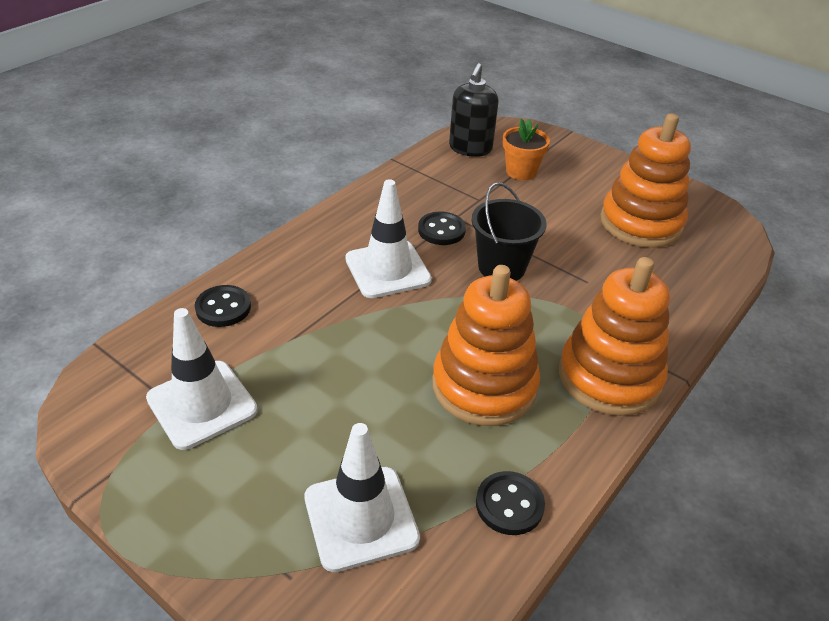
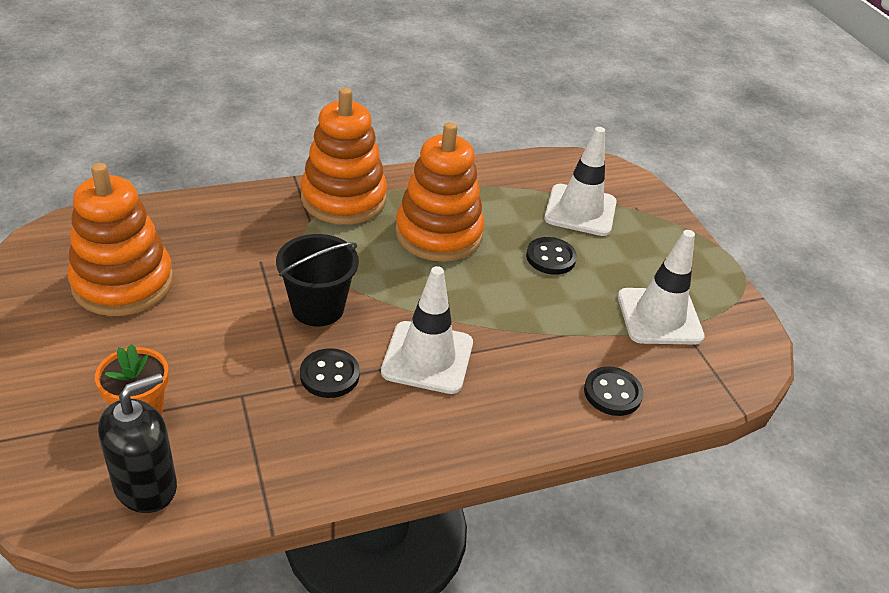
camera: 150 degrees left, 0 degrees up
(509, 504) = (487, 178): black button -> black button (550, 258)

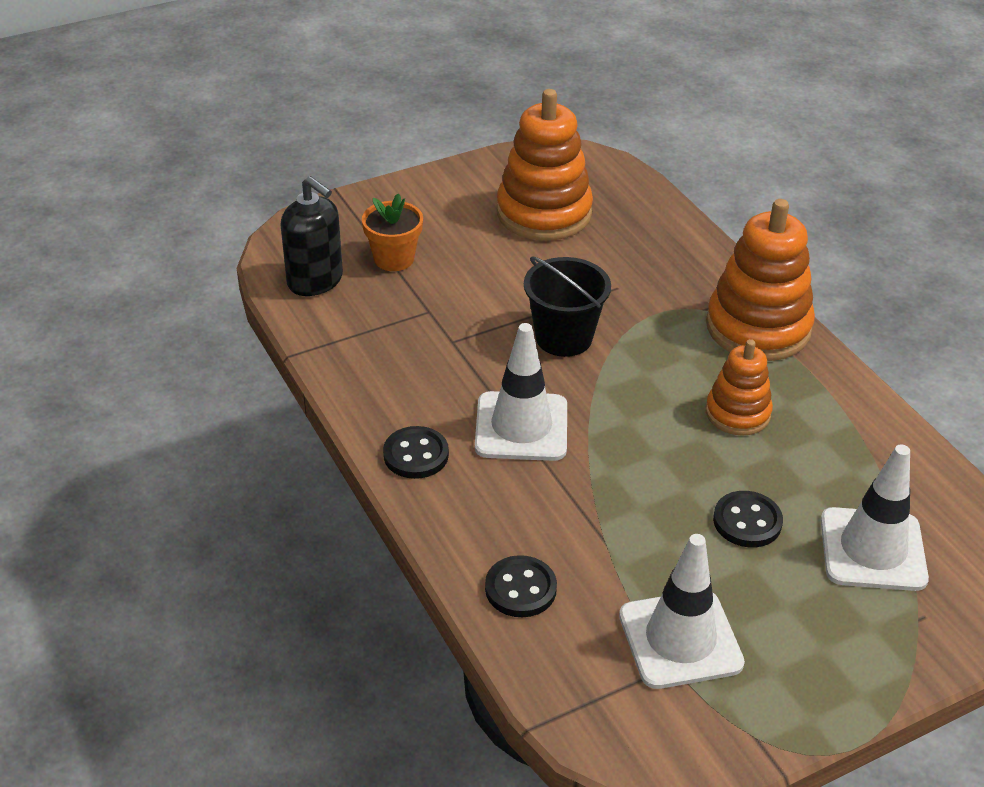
camera: 85 degrees right, 0 degrees up
(329, 375) = (472, 361): black button -> black button (416, 455)
(438, 234) = (737, 413): orange stacking toy -> orange stacking toy, size x0.58

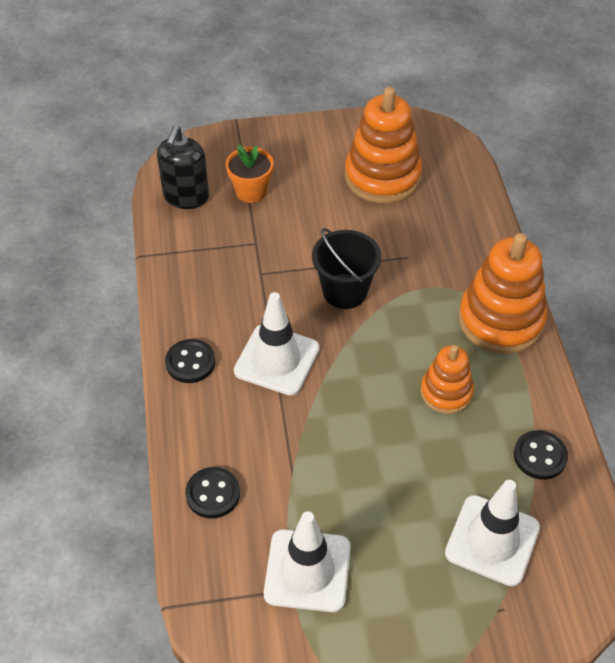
camera: 20 degrees right, 10 degrees up
(315, 281) = (186, 197): black soap dispenser -> black soap dispenser turned 45 degrees clockwise
(747, 521) = (406, 487): black button -> black button (540, 456)

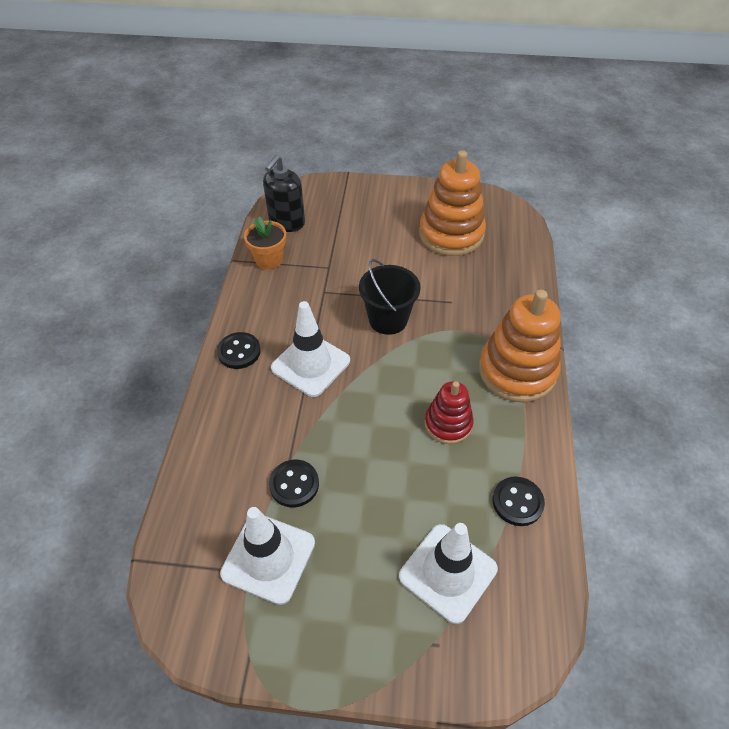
camera: 15 degrees right, 0 degrees up
(213, 494) = (213, 467): black button -> black button (294, 484)
(251, 191) = (339, 227): orange flower pot -> orange flower pot (269, 260)
(446, 392) = (448, 424): orange stacking toy -> red stacking toy

